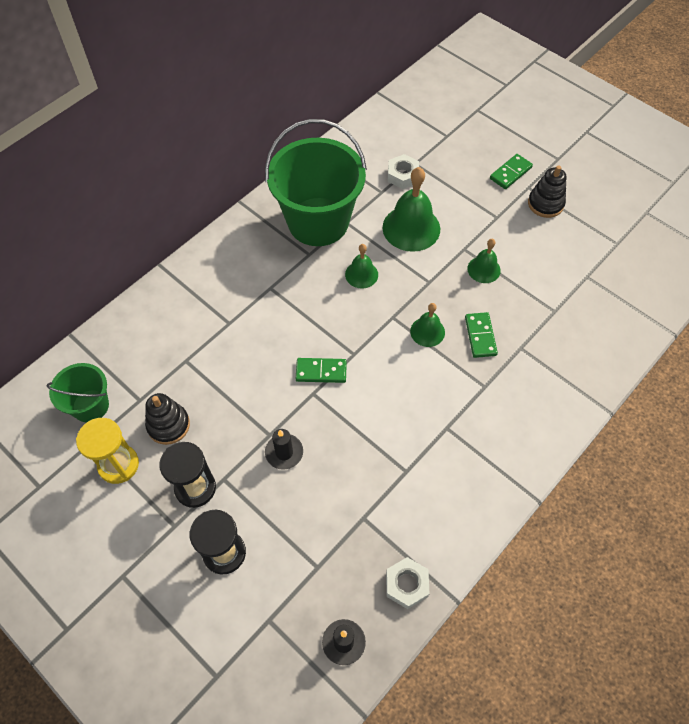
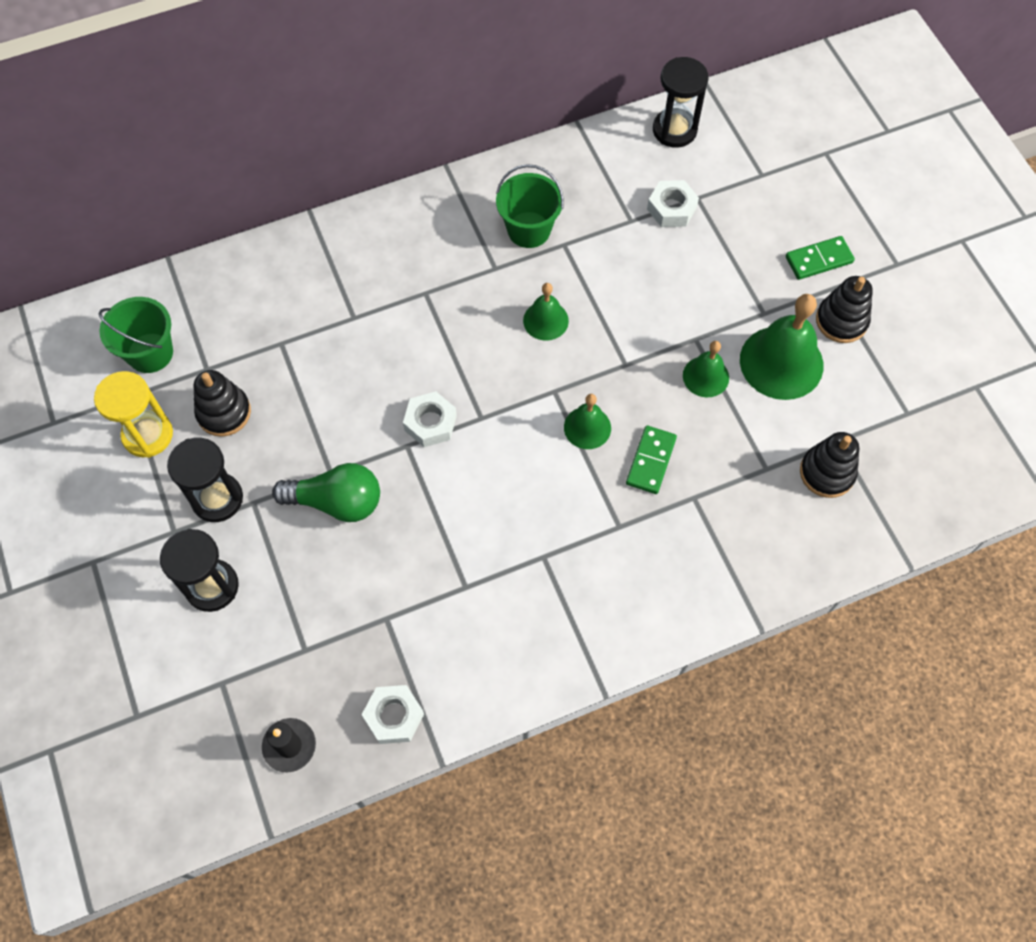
camera: 25 degrees right, 5 degrees up
(284, 452) = (336, 502): black candle -> green light bulb
(318, 222) = (529, 230): green bucket -> green bucket, size x0.51
(321, 371) = (430, 423): green domino -> white nut
(377, 128) = (674, 130): none -> black hourglass
(411, 228) = (642, 284): green bell -> green bell (781, 362)
(592, 298) = (827, 472): none -> black stacking toy

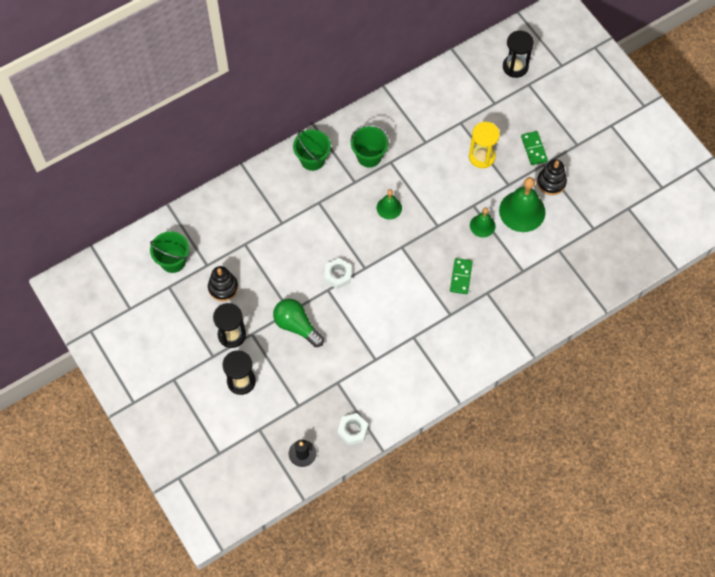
camera: 10 degrees left, 0 degrees up
(148, 435) = (184, 307): yellow hourglass -> yellow hourglass (482, 157)
(336, 502) = (297, 326): green light bulb -> green light bulb turned 135 degrees counterclockwise
(431, 221) = (312, 159): none -> green bucket
(587, 427) = (423, 264): green bell -> none
(671, 208) = (447, 131): white nut -> none
(674, 130) = (440, 83): black hourglass -> black hourglass (515, 67)
(818, 259) = (534, 149): green domino -> green domino turned 75 degrees counterclockwise
(827, 472) = (555, 268): black stacking toy -> none

